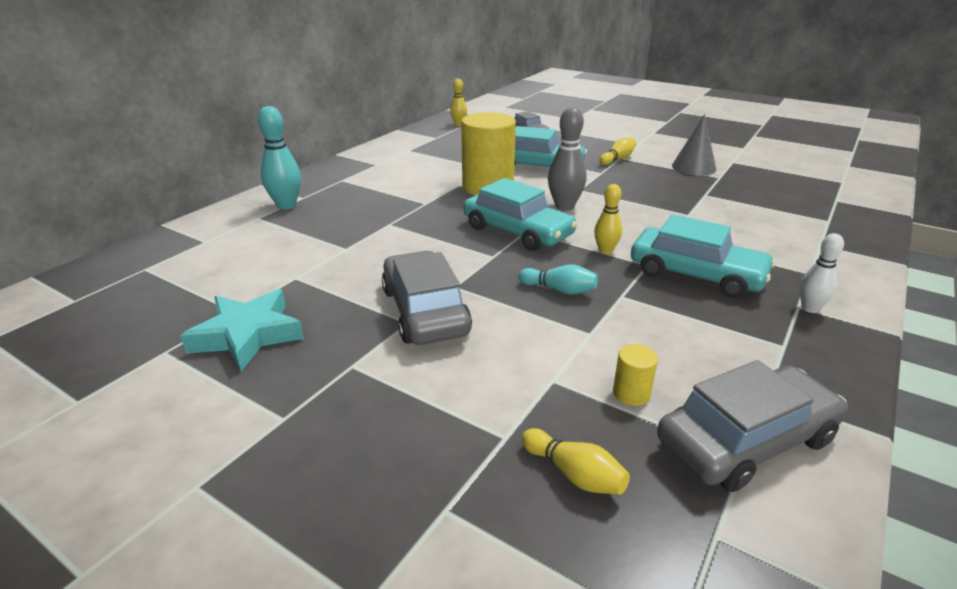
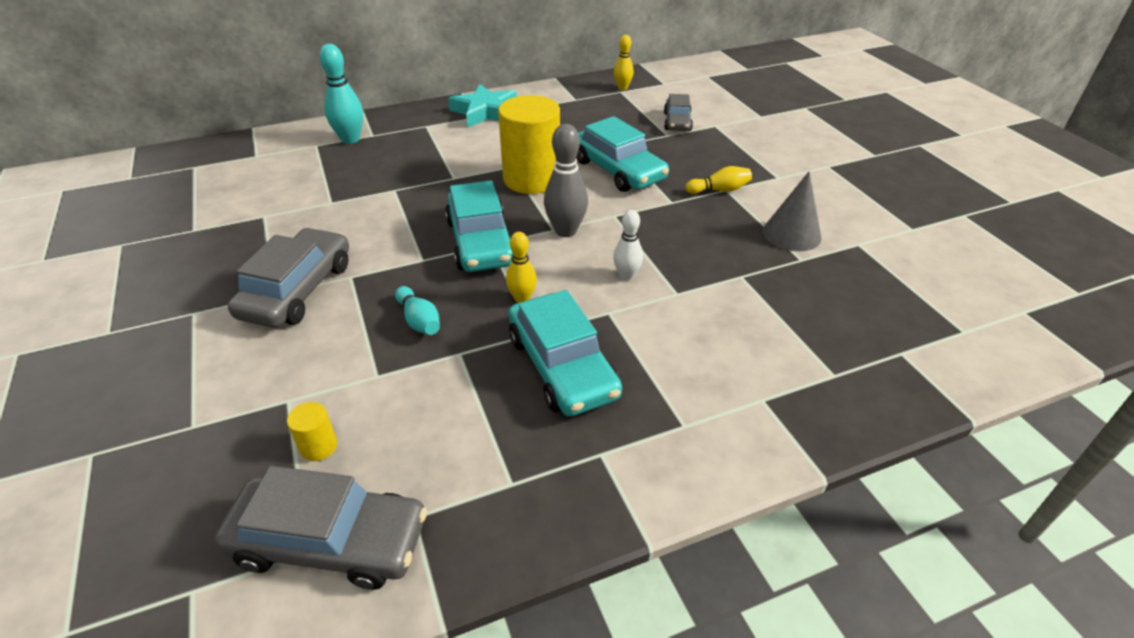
camera: 35 degrees right, 10 degrees up
(248, 335) = (174, 254): turquoise star -> turquoise star (485, 112)
(574, 474) = (186, 482): yellow bowling pin -> none
(809, 308) = (607, 462): white bowling pin -> white bowling pin (626, 276)

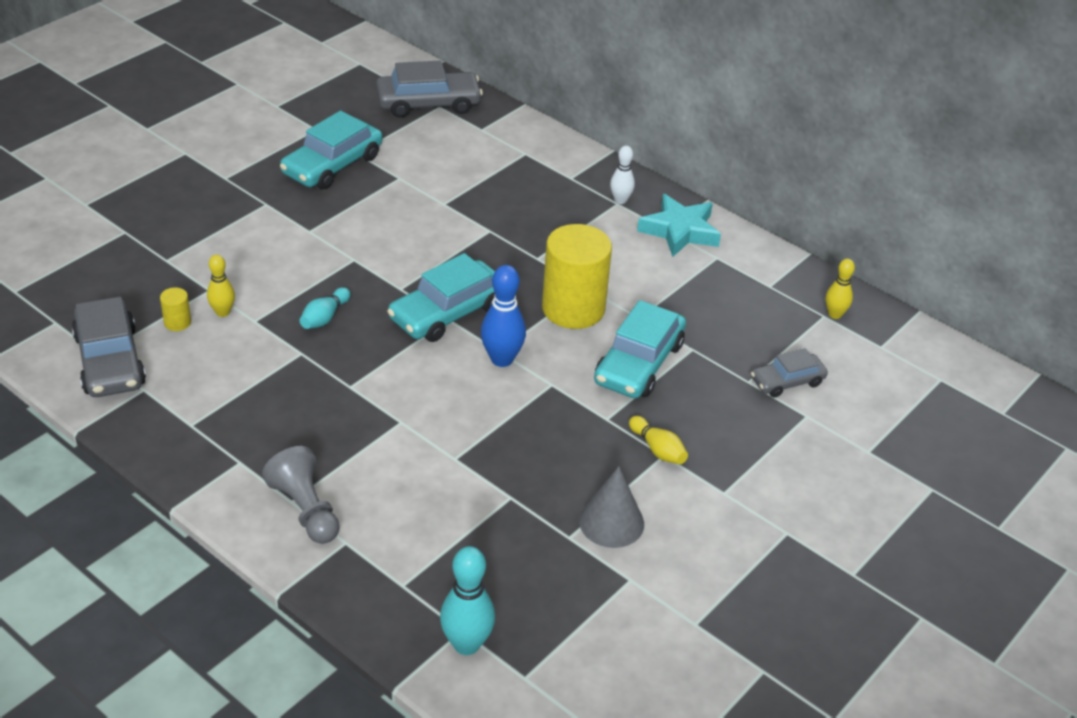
camera: 60 degrees right, 0 degrees up
(297, 290) = (320, 240): grey car -> grey car (428, 103)
(350, 139) = (551, 168): turquoise bowling pin -> turquoise bowling pin (466, 644)
(522, 298) = (386, 364): yellow bowling pin -> yellow bowling pin (223, 312)
(562, 366) = (319, 413): turquoise car -> turquoise car (332, 165)
(566, 231) = (502, 359): grey bowling pin -> blue bowling pin
(626, 276) = (459, 418): white bowling pin -> white bowling pin (620, 200)
(703, 417) = (305, 509): none -> grey pawn

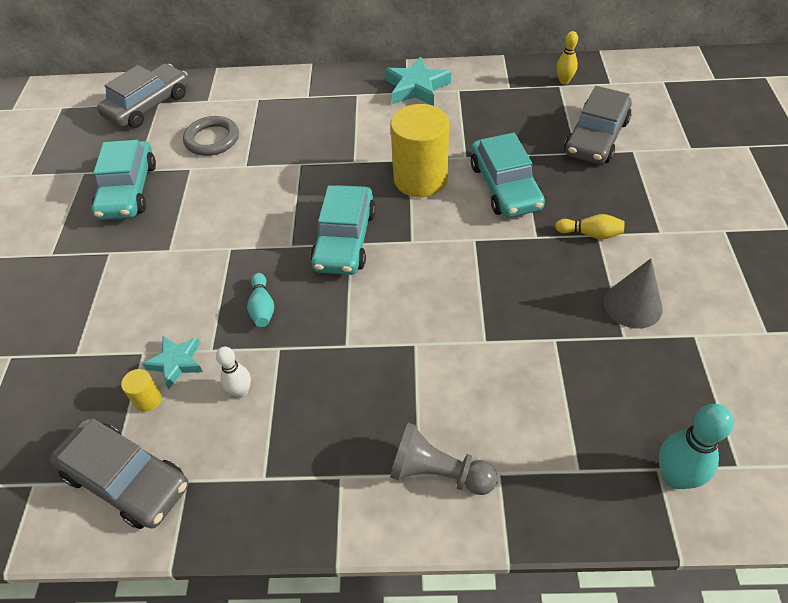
camera: 35 degrees left, 10 degrees up
(223, 312) = (176, 362): yellow bowling pin -> turquoise star
(444, 165) = (212, 139): none -> grey ring
(502, 359) = (422, 246): blue bowling pin -> none
(620, 200) = (357, 91): white bowling pin -> white bowling pin (241, 391)
(787, 381) = (596, 137): grey car -> grey car, size x1.68

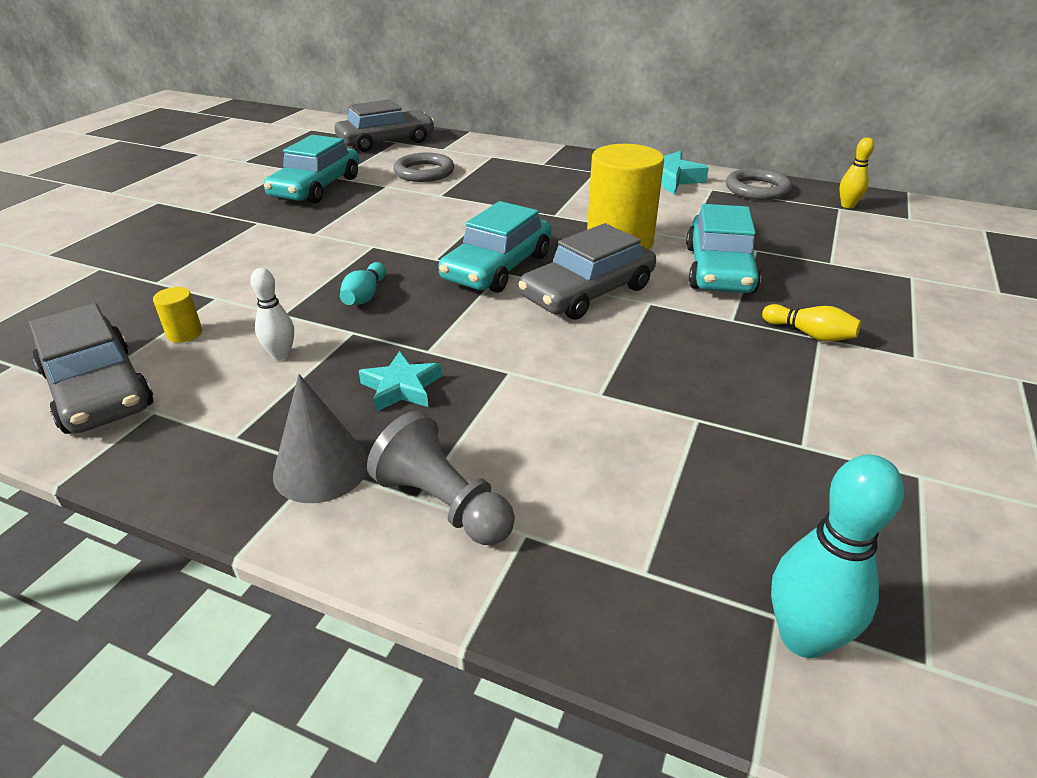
camera: 20 degrees right, 15 degrees down
(176, 362) = (240, 314): turquoise star -> turquoise star (401, 387)
(492, 80) = (757, 189): none -> grey ring
(596, 137) = (865, 256): grey car -> grey car (587, 292)
(632, 305) = (835, 416): grey cone -> grey cone (321, 468)

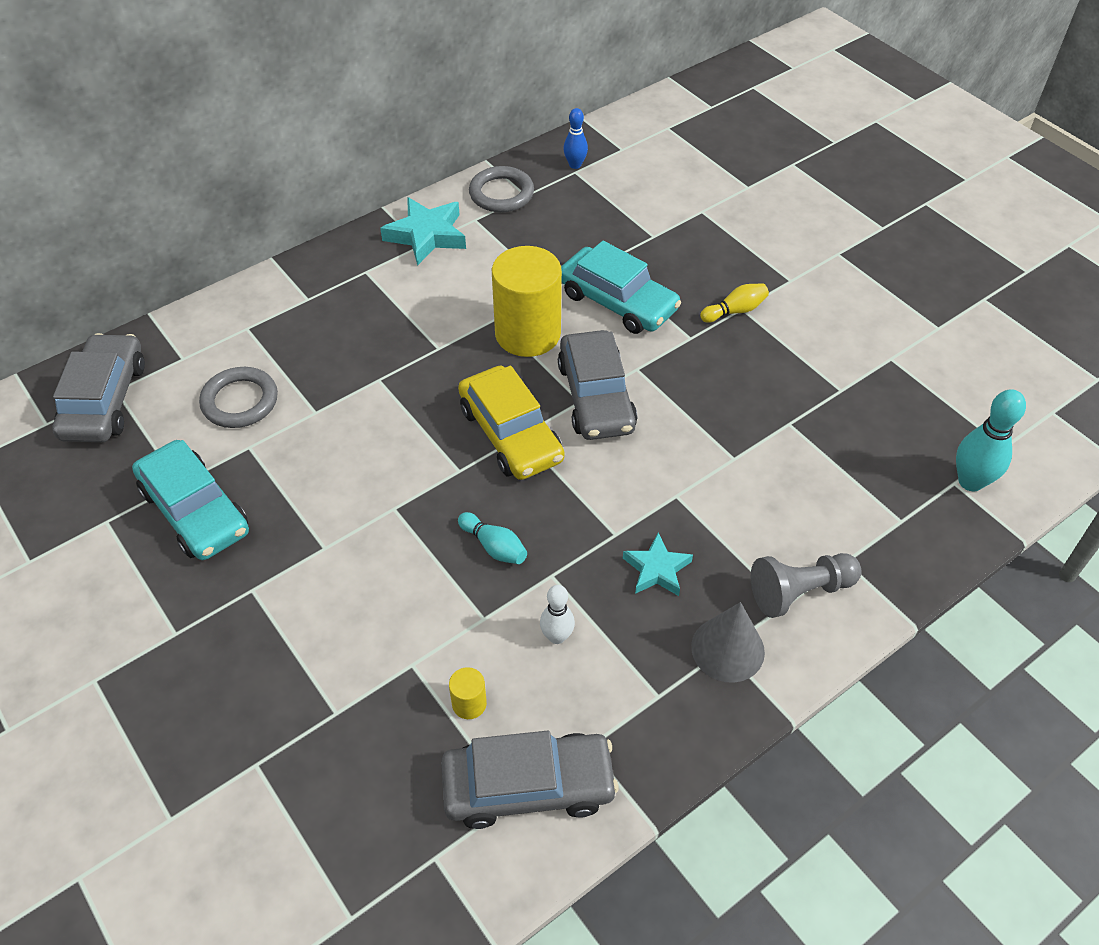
camera: 60 degrees left, 15 degrees up
(497, 267) = (510, 434): turquoise car -> yellow car
(847, 205) = (575, 165): yellow bowling pin -> blue bowling pin

